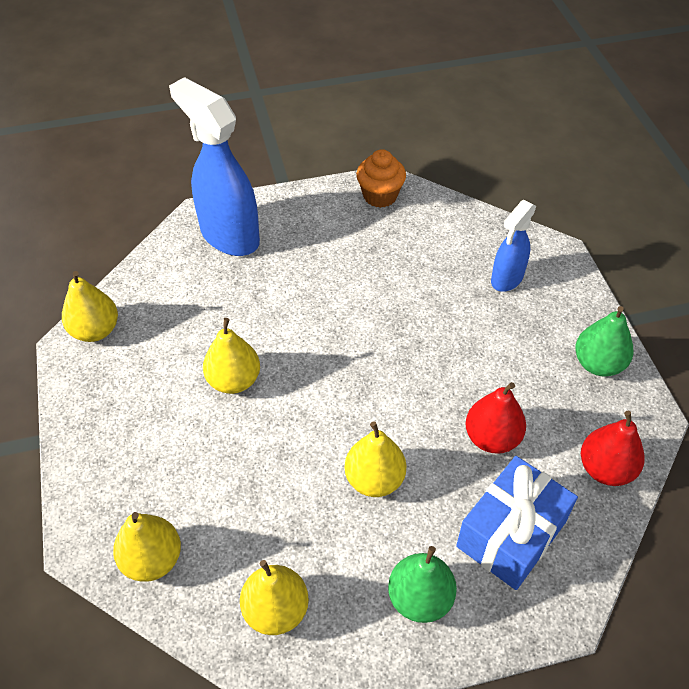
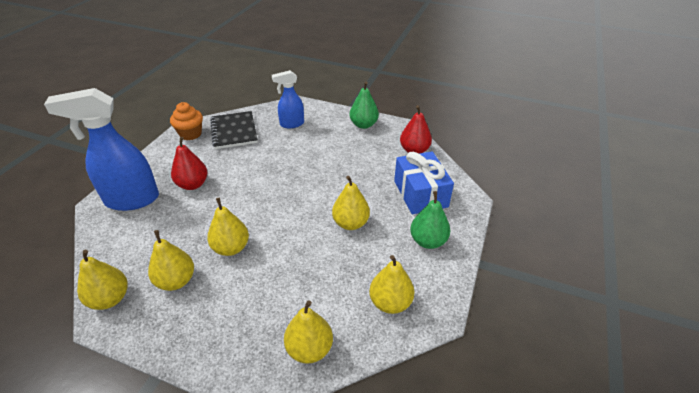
camera: 55 degrees left, 10 degrees down
(154, 366) = (176, 281): none -> yellow pear
(428, 232) = (234, 131): none -> black notebook
(492, 438) = (367, 173): red pear -> red pear (192, 184)
(506, 279) = (291, 124): blue spray bottle -> blue spray bottle turned 90 degrees clockwise

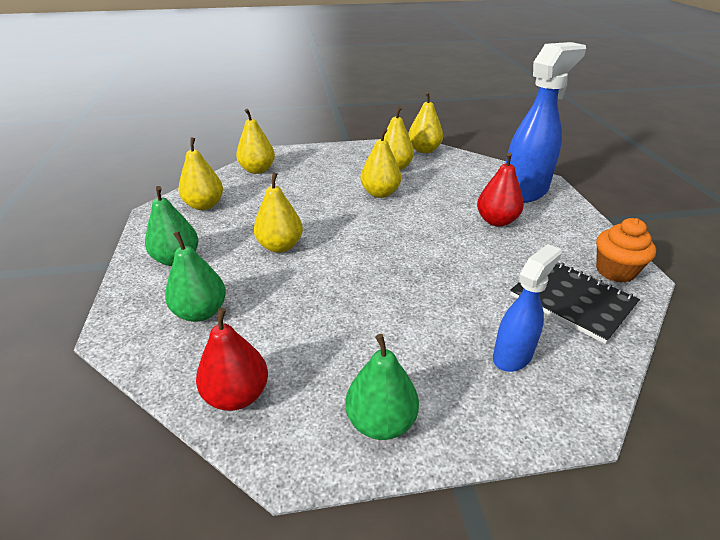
camera: 150 degrees right, 5 degrees down
(420, 194) = (201, 312): blue gift -> green pear

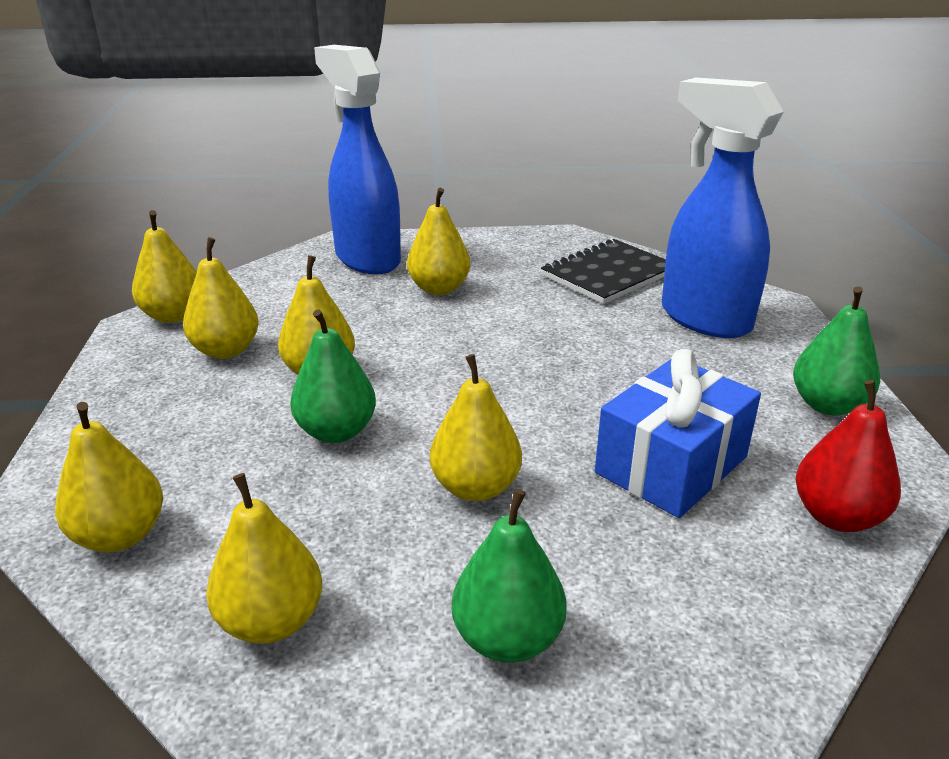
camera: 85 degrees left, 5 degrees down
(201, 312) = (675, 576): green pear -> green pear (336, 431)
(297, 318) = (671, 465): none -> blue gift
(496, 221) = (439, 289): red pear -> yellow pear
(512, 355) = (703, 319): blue spray bottle -> blue spray bottle, size x1.75
(615, 271) = (556, 244): orange cupcake -> none

